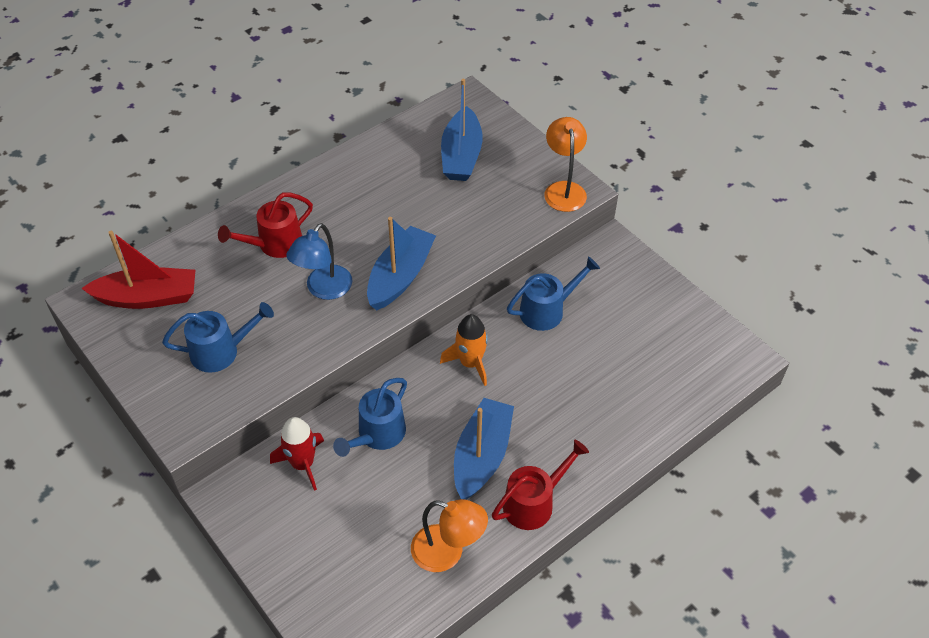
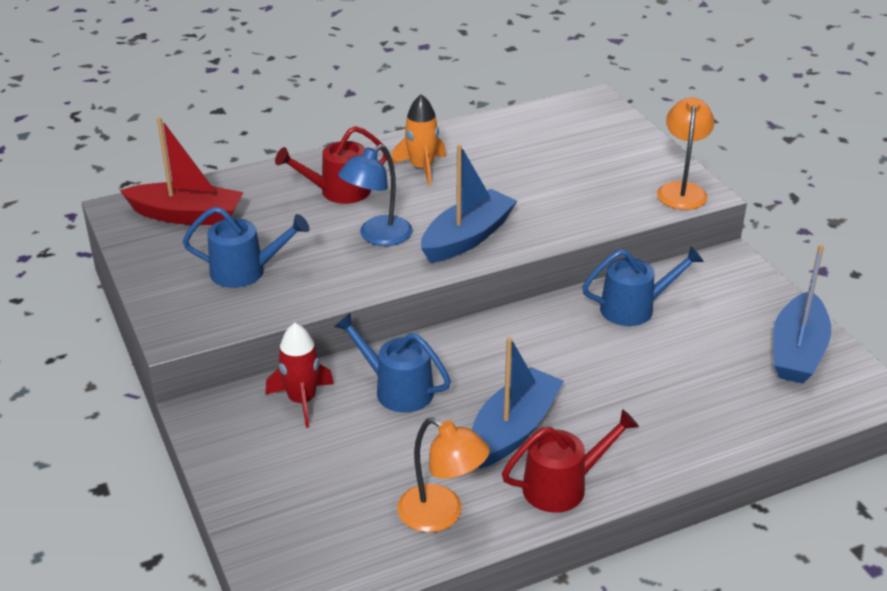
camera: 15 degrees right, 15 degrees down
(377, 435) = (396, 389): blue watering can -> blue watering can turned 75 degrees clockwise
(461, 155) = (572, 146): blue boat -> blue boat (797, 351)
(470, 363) = (527, 341): orange rocket -> orange rocket (421, 168)

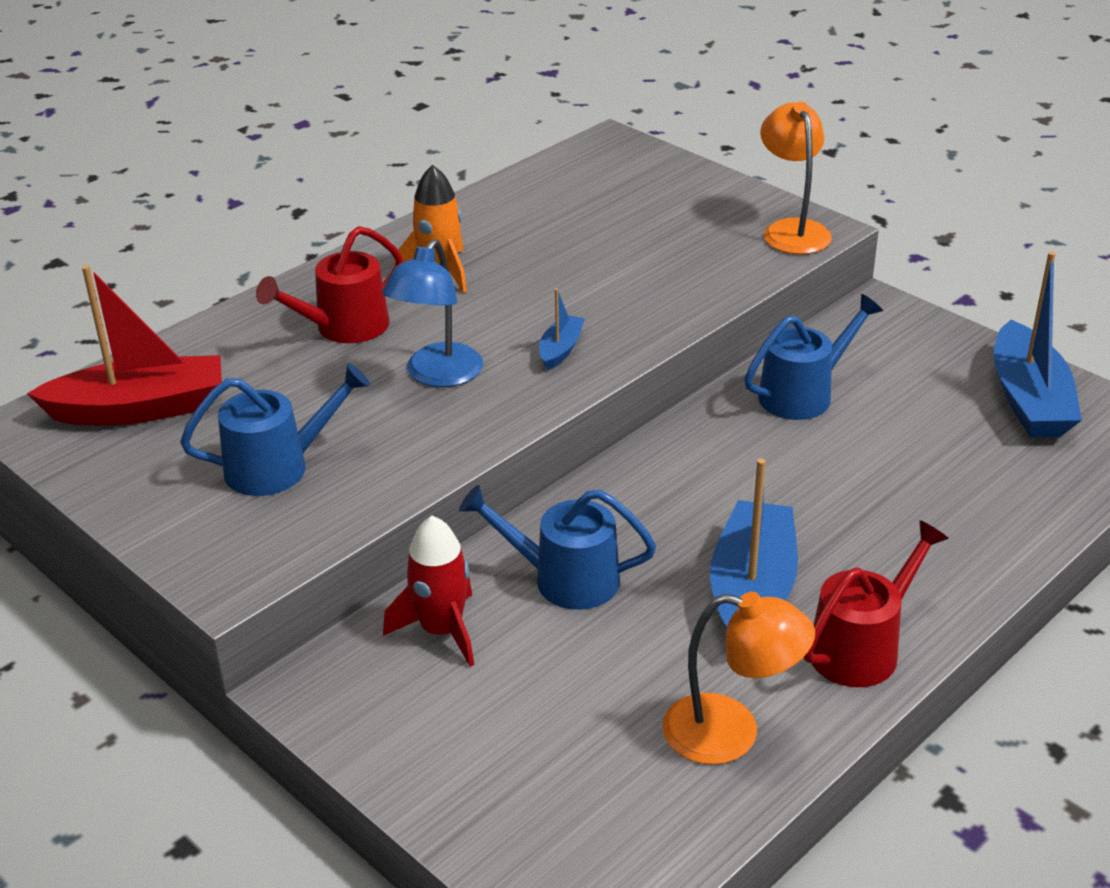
camera: 20 degrees left, 0 degrees up
(467, 238) = (561, 349): blue boat -> blue boat, size x0.48

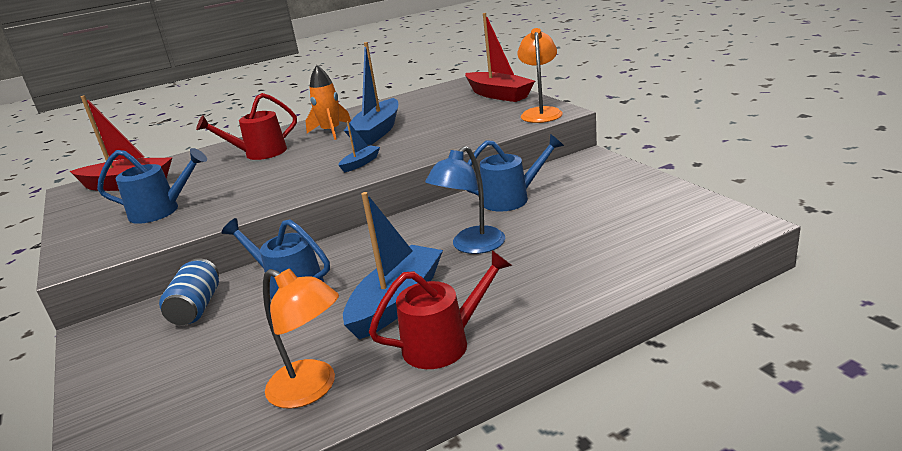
camera: 20 degrees right, 10 degrees down
(437, 375) = (284, 173): blue lamp -> blue lamp (471, 246)
(442, 631) = (196, 308): red rocket -> blue can
(689, 182) = (498, 95): none -> red boat
(1028, 399) = (662, 206): blue boat -> blue boat (377, 132)

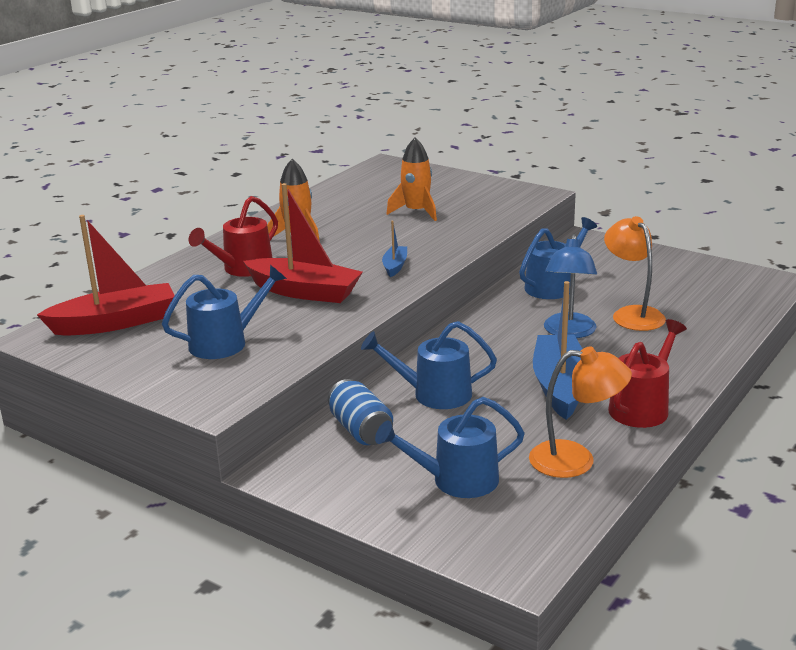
camera: 30 degrees left, 0 degrees up
(193, 380) = (456, 480): none -> blue watering can
(377, 132) = (359, 231): blue boat -> none
(440, 120) = (416, 212): none -> orange rocket
(498, 95) = (445, 179): red boat -> red boat (304, 292)
(541, 113) = (521, 196): orange lamp -> orange lamp (632, 314)

